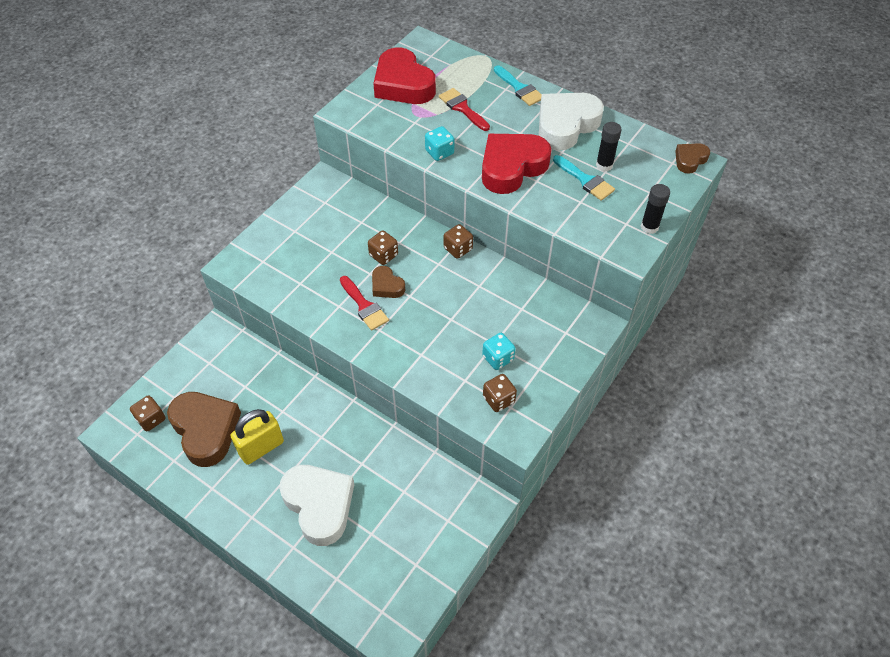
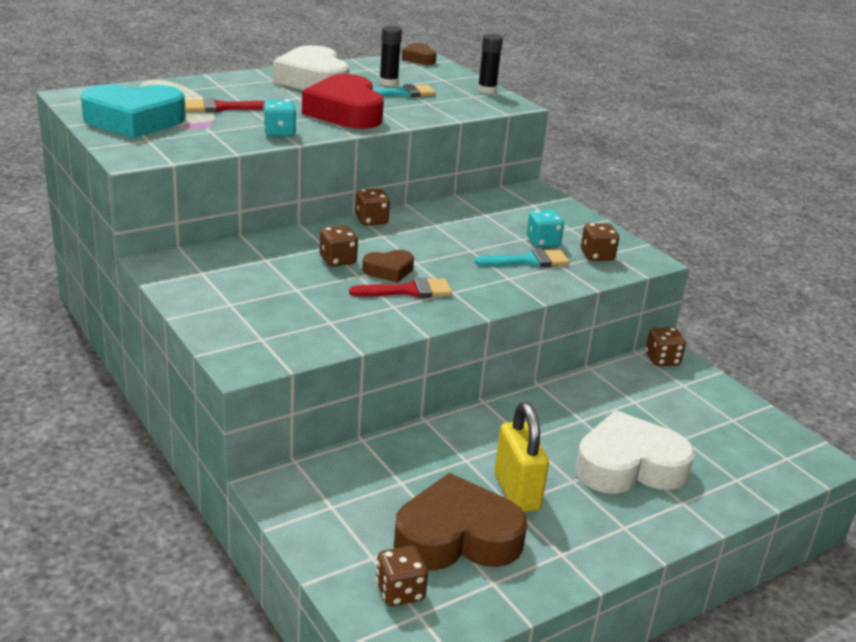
camera: 70 degrees left, 25 degrees down
(403, 84) = (134, 120): red heart -> turquoise heart
(477, 498) = (662, 360): none -> brown dice
(519, 88) = (229, 81): turquoise brush -> turquoise brush (528, 261)

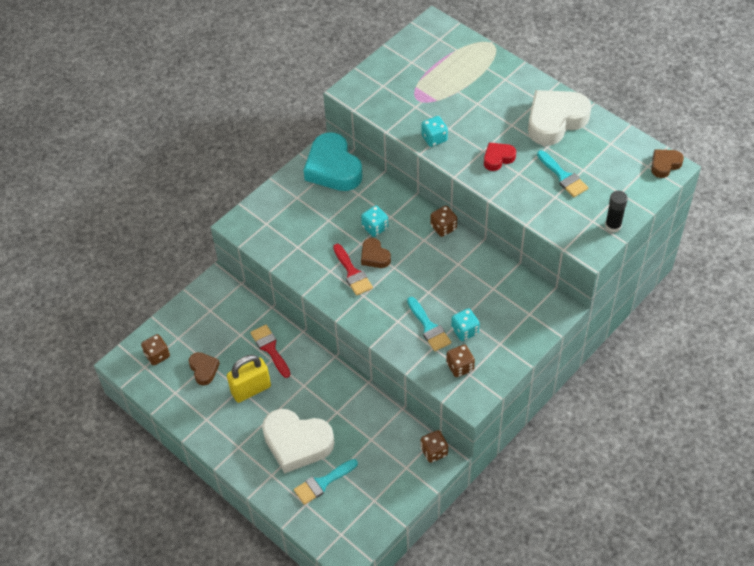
camera: 80 degrees right, 25 degrees up
(134, 120) = (409, 67): turquoise heart -> turquoise heart (333, 168)
(222, 107) = (461, 96): red brush -> red brush (270, 348)
(338, 260) = (375, 227): brown dice -> turquoise dice
(345, 112) = (498, 158): red heart -> red heart, size x0.50
(388, 83) = (583, 163): black glue stick -> none
(457, 537) = (204, 369): brown heart -> brown heart, size x0.50
(629, 466) = (297, 443): white heart -> white heart turned 135 degrees clockwise
(701, 456) = (322, 483): none -> turquoise brush

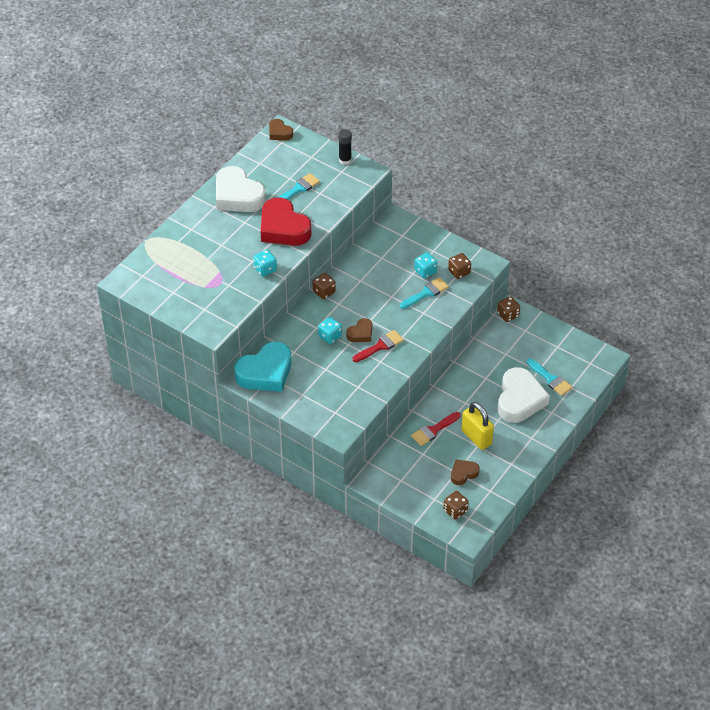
camera: 100 degrees left, 5 degrees down
(498, 158) = (283, 228): red heart -> red heart, size x2.01

